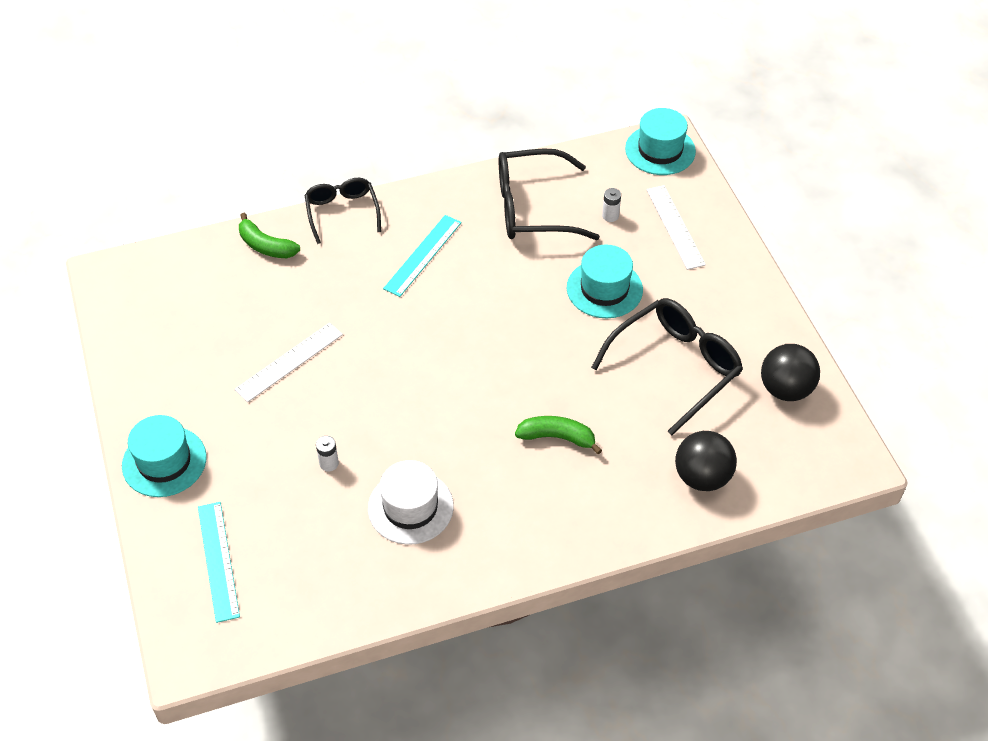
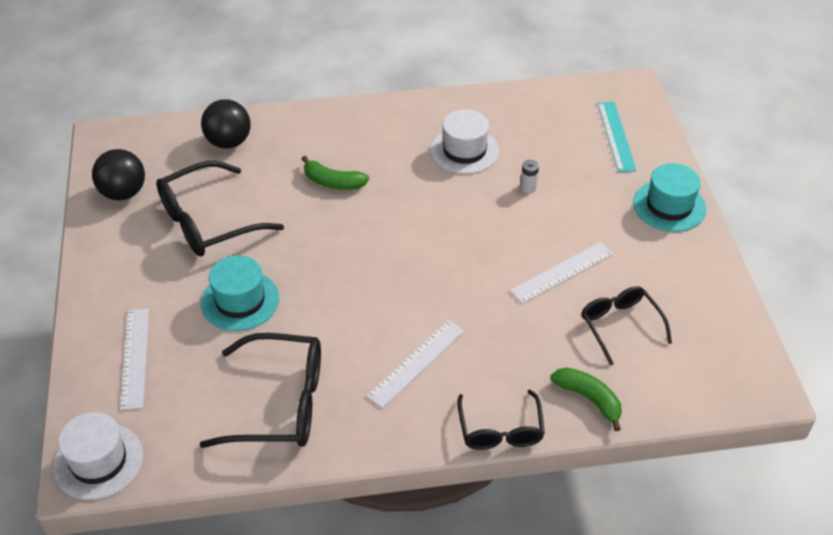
camera: 170 degrees left, 5 degrees down
(233, 315) = (620, 325): none -> black glasses
(423, 255) = (416, 363): turquoise ruler -> white ruler
(610, 216) = (198, 381): white battery -> none
(660, 150) = (98, 461): turquoise hat -> white hat

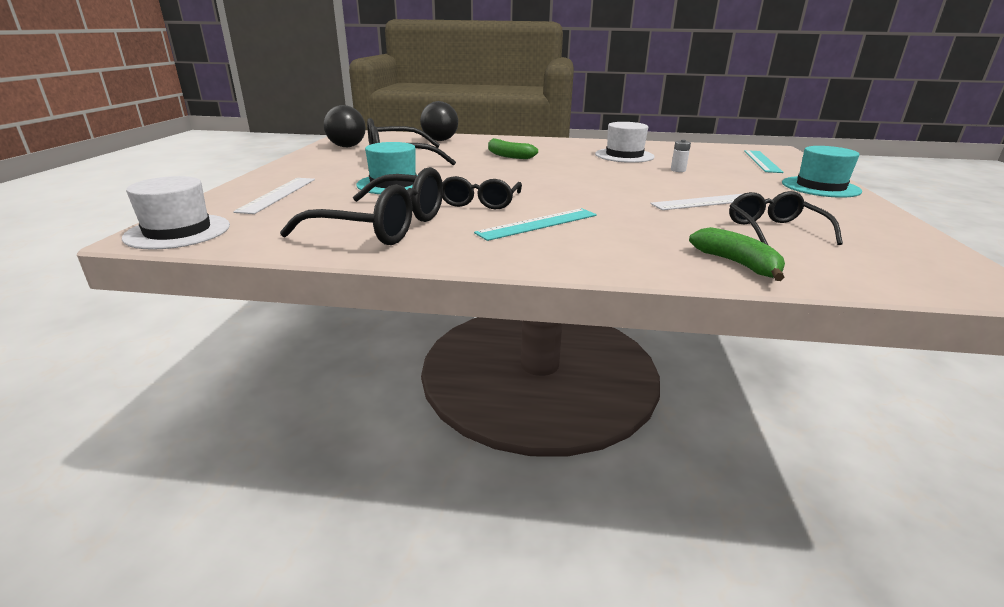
camera: 15 degrees right, 20 degrees down
(416, 363) = (538, 224): white ruler -> turquoise ruler
(500, 430) = (619, 268): black glasses -> black glasses (480, 202)

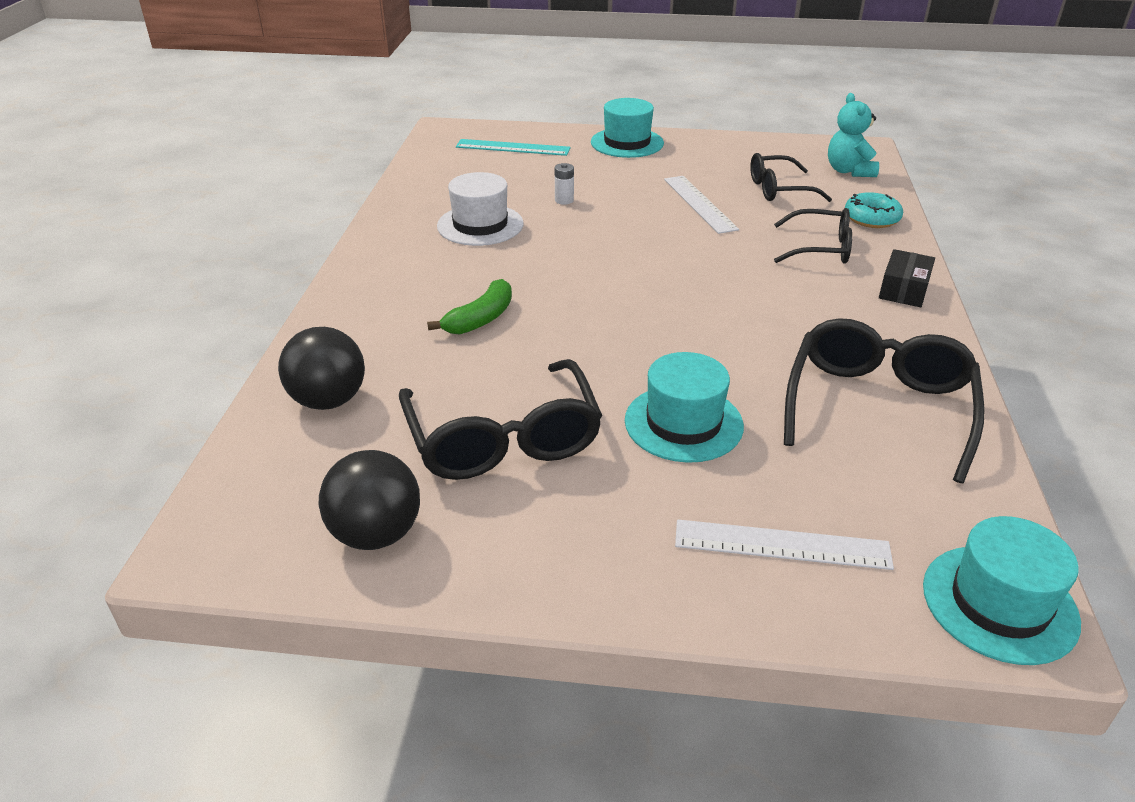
camera: 90 degrees left, 10 degrees up
(178, 231) = (999, 603): white hat -> turquoise hat
(480, 202) = (751, 340): black glasses -> black glasses (821, 248)
(538, 224) = (816, 302): turquoise ruler -> none
(568, 257) = (903, 290): none -> black box
(737, 264) = (871, 218): green banana -> turquoise donut
(879, 268) = (849, 171): none -> turquoise teddy bear

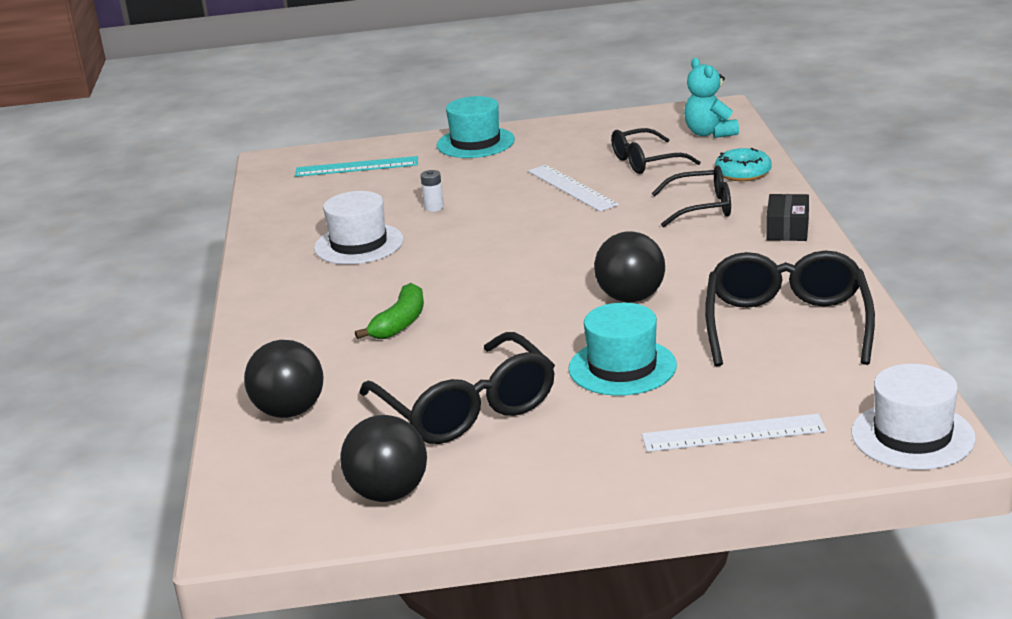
camera: 10 degrees left, 10 degrees down
(719, 338) = (631, 298): none -> black ball
(999, 603) = (912, 436): turquoise hat -> white hat

